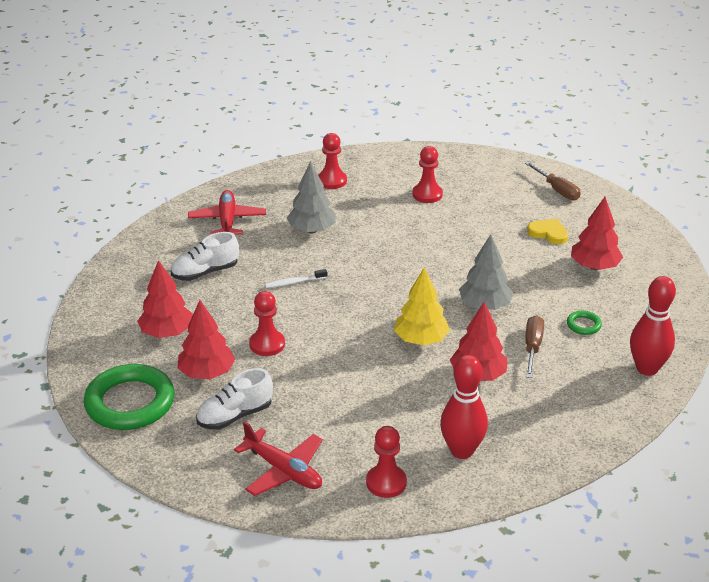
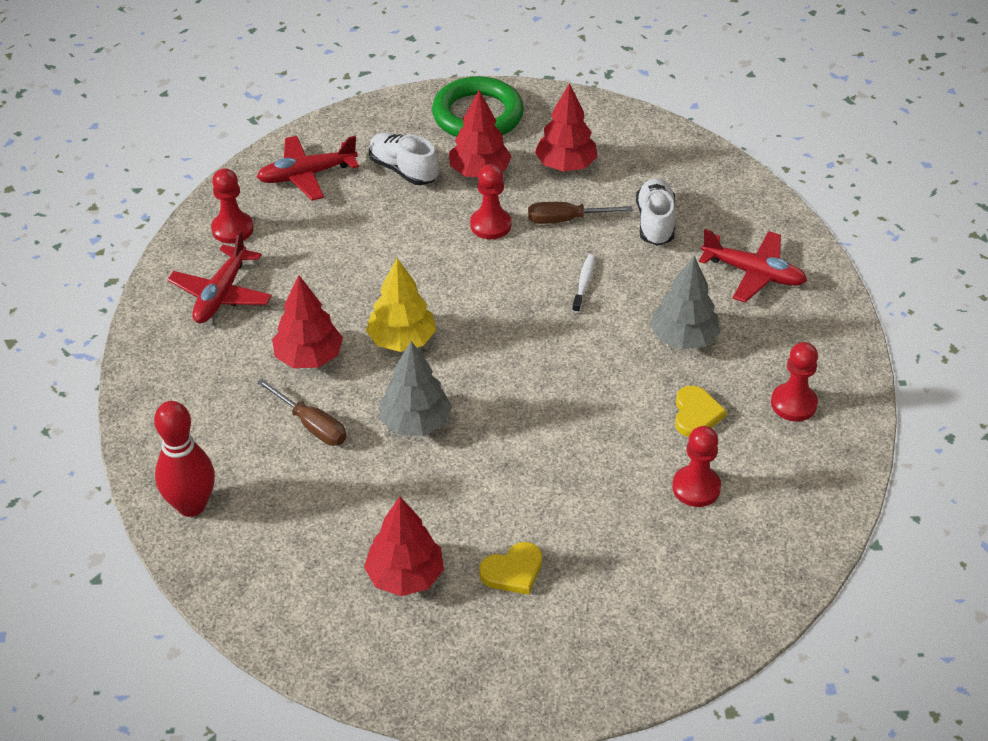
camera: 120 degrees right, 10 degrees up
(235, 416) = (403, 170): white shoe -> white shoe turned 45 degrees counterclockwise
(372, 209) = (696, 414): none -> yellow heart
(462, 451) = (221, 294): red bowling pin -> red plane
(557, 190) = (612, 648): brown screwdriver -> brown screwdriver (566, 220)
(583, 325) = (308, 493): green ring -> none

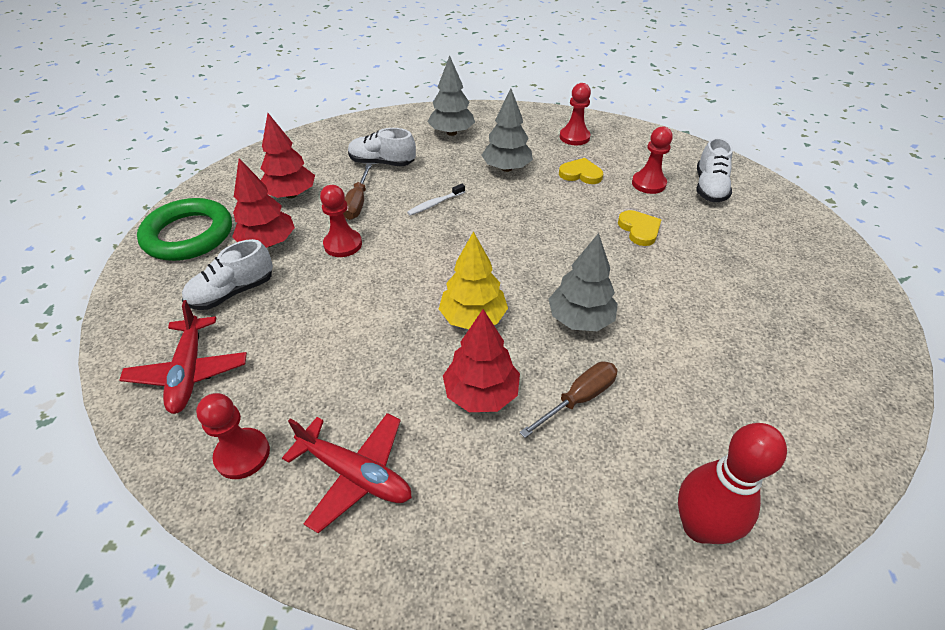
camera: 80 degrees left, 0 degrees up
(405, 576) = (761, 345): red tree -> none
(513, 571) = (741, 279): yellow heart -> yellow heart (639, 229)
(584, 283) = (435, 204): white toothbrush -> white toothbrush turned 60 degrees counterclockwise
(708, 557) = (709, 188): none -> white shoe
(753, 273) = (451, 133): red plane -> grey tree

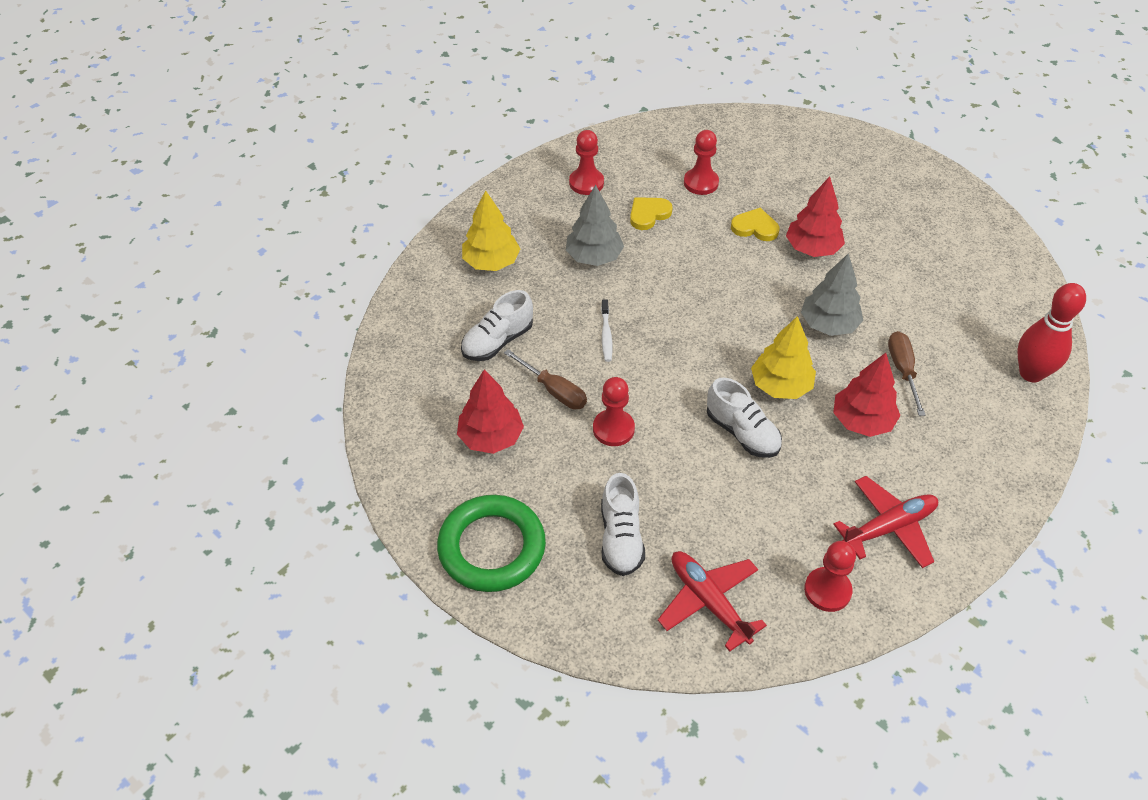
camera: 55 degrees left, 5 degrees up
(189, 372) = (709, 601): red plane -> red plane turned 150 degrees counterclockwise
(268, 243) = (562, 485): red tree -> red tree (812, 248)
(451, 133) = (491, 262): grey tree -> yellow tree
(709, 188) = (738, 152): white shoe -> white shoe (742, 432)

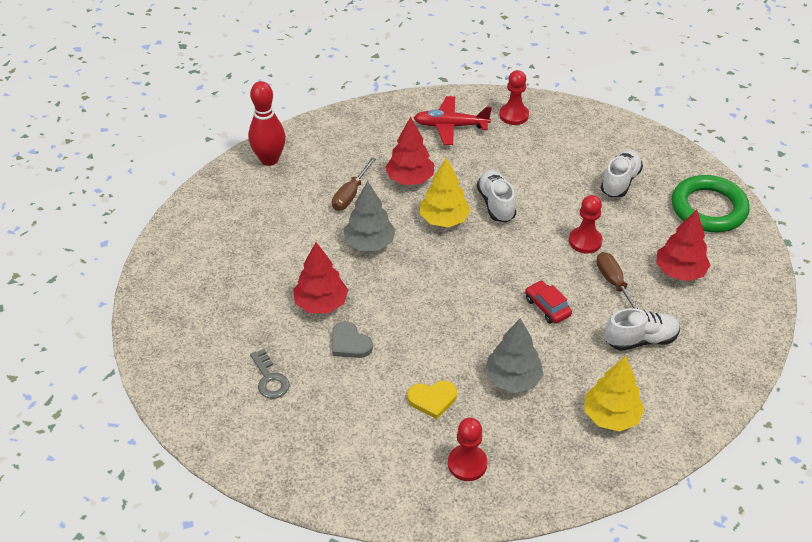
camera: 150 degrees left, 5 degrees down
(606, 335) = (547, 307): white toothbrush -> red car
(701, 183) = (357, 410): red pawn -> none
(709, 601) = (586, 135): red plane -> none
(755, 227) = (349, 343): yellow heart -> grey heart
(789, 176) = (270, 379): none -> grey key

